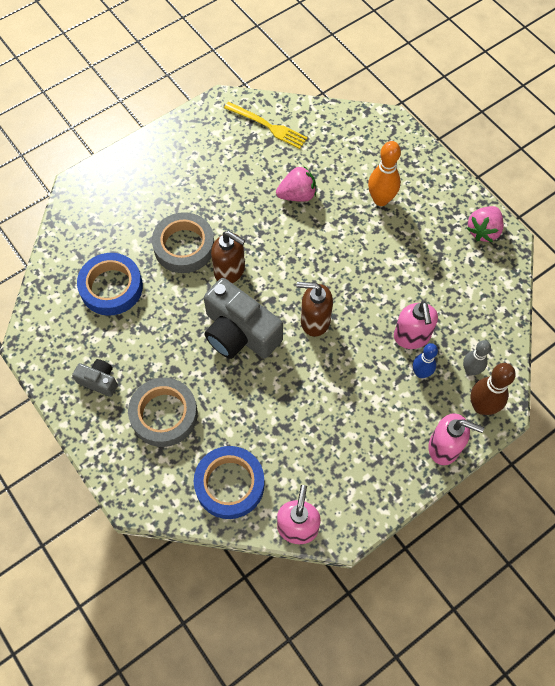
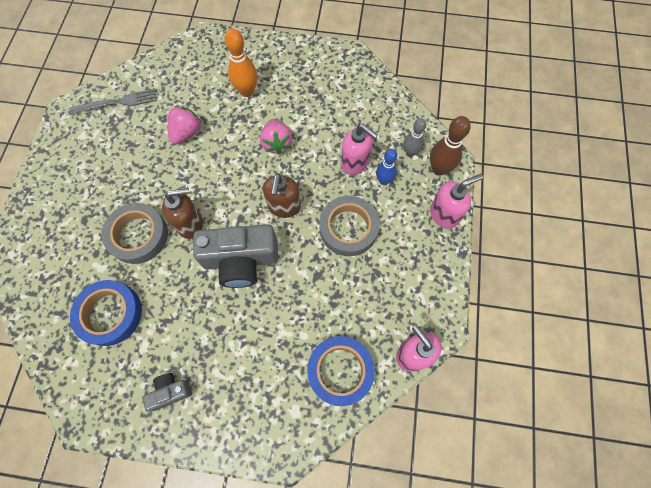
camera: 45 degrees left, 5 degrees up
(164, 414) = (245, 368): grey tape -> grey tape (348, 228)
(267, 126) = (117, 102): yellow fork -> grey fork
(314, 321) = (284, 207): brown soap dispenser -> brown soap dispenser turned 45 degrees counterclockwise
(483, 231) = (330, 60): pink strawberry -> pink strawberry (277, 143)

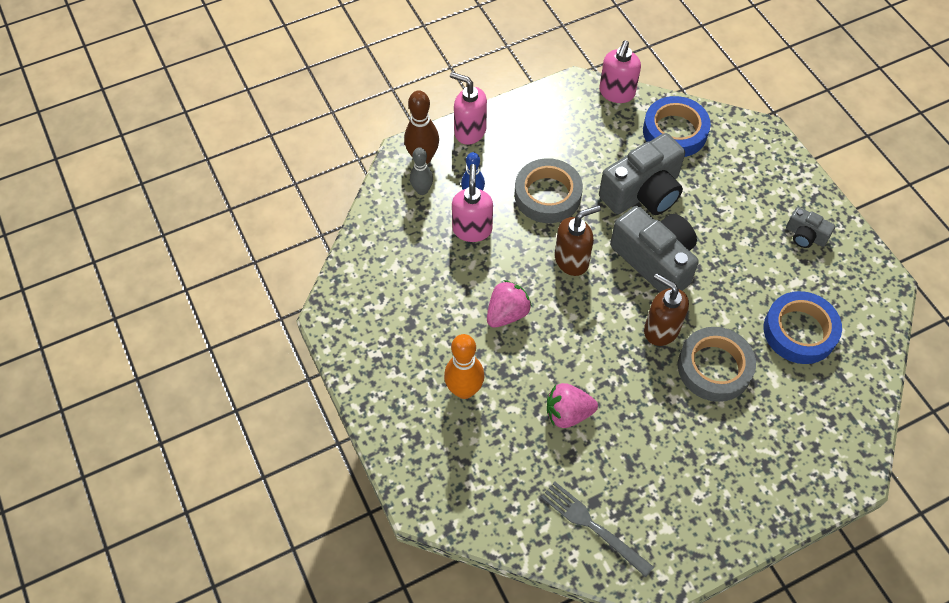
camera: 125 degrees left, 10 degrees down
(302, 297) = (643, 192): none -> grey camera

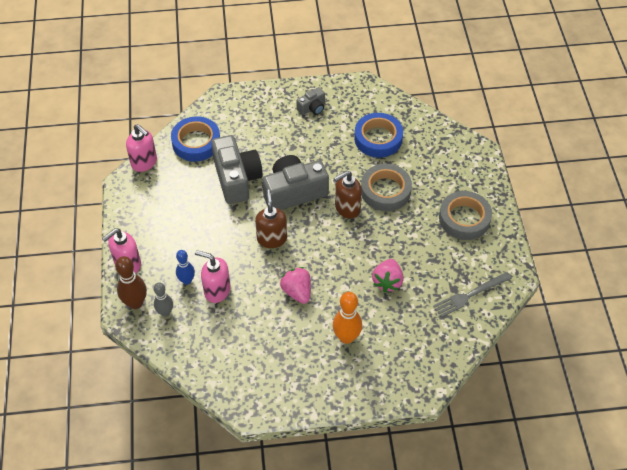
camera: 70 degrees left, 5 degrees down
(547, 195) = (211, 234): grey tape -> grey tape (464, 219)

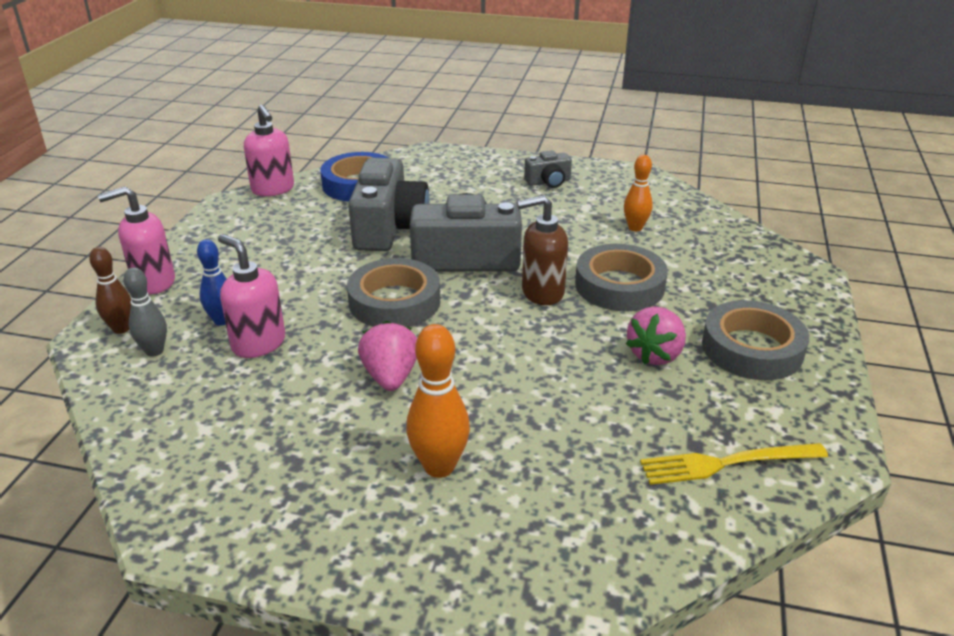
camera: 20 degrees right, 20 degrees down
(135, 303) = (121, 329): brown bowling pin -> brown bowling pin, size x0.67
(272, 238) = (394, 301): brown soap dispenser -> grey tape
(378, 138) = (635, 228): blue tape -> orange bowling pin
(387, 281) = (564, 402): pink strawberry -> pink strawberry (655, 354)
(470, 295) = (727, 463): grey fork -> yellow fork

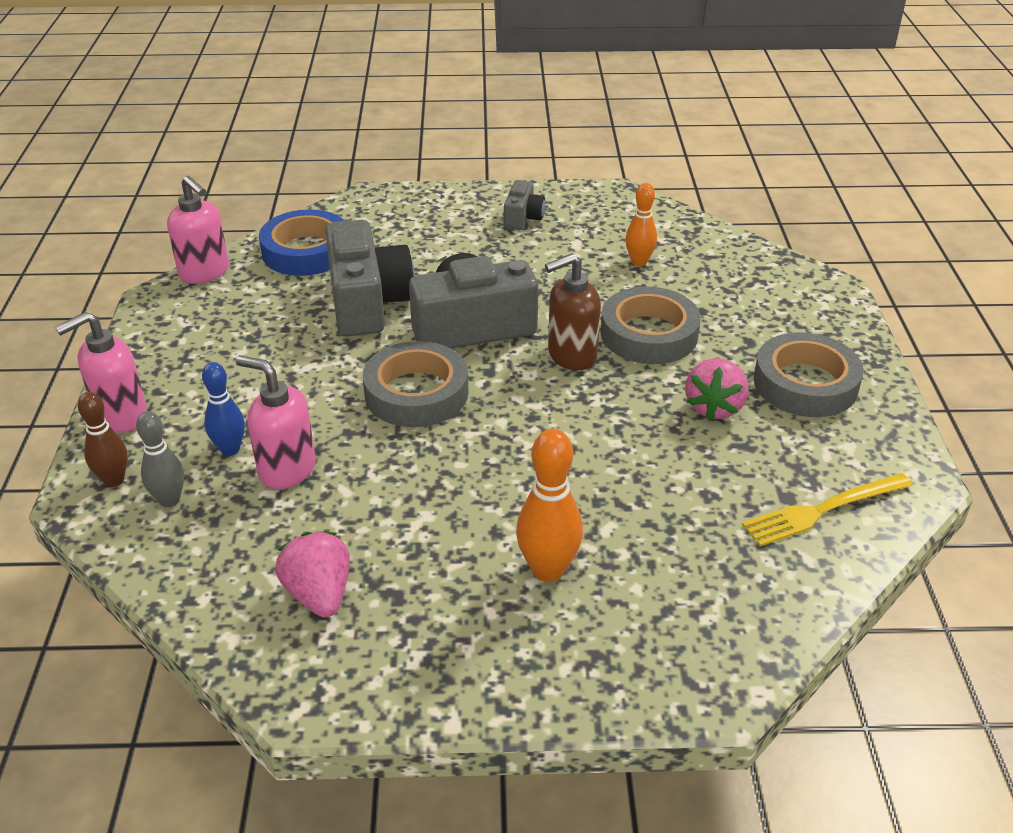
camera: 15 degrees left, 5 degrees up
(390, 377) = (452, 481): pink strawberry -> pink strawberry (319, 594)
(548, 182) = (523, 217): grey camera -> grey camera turned 45 degrees counterclockwise

